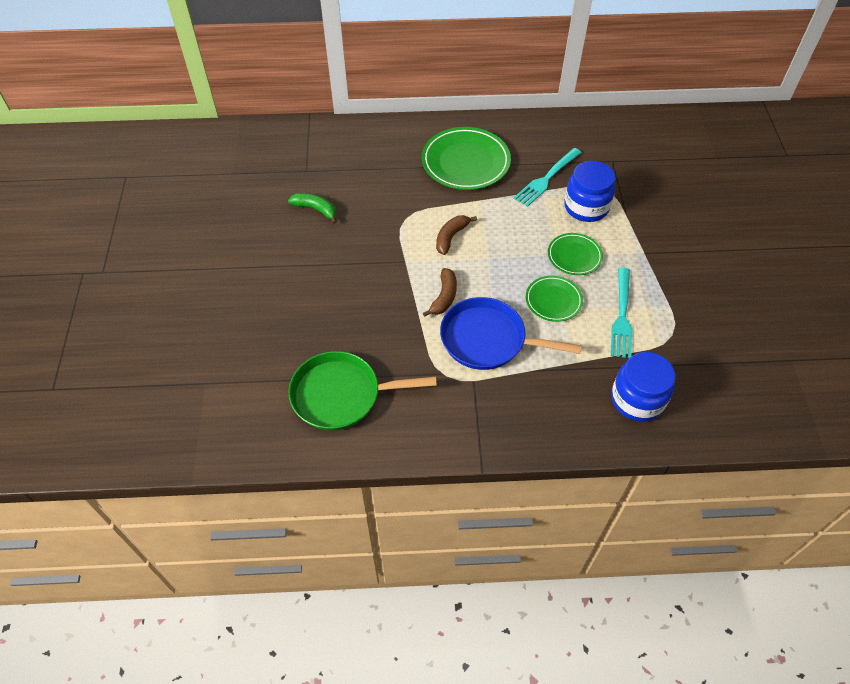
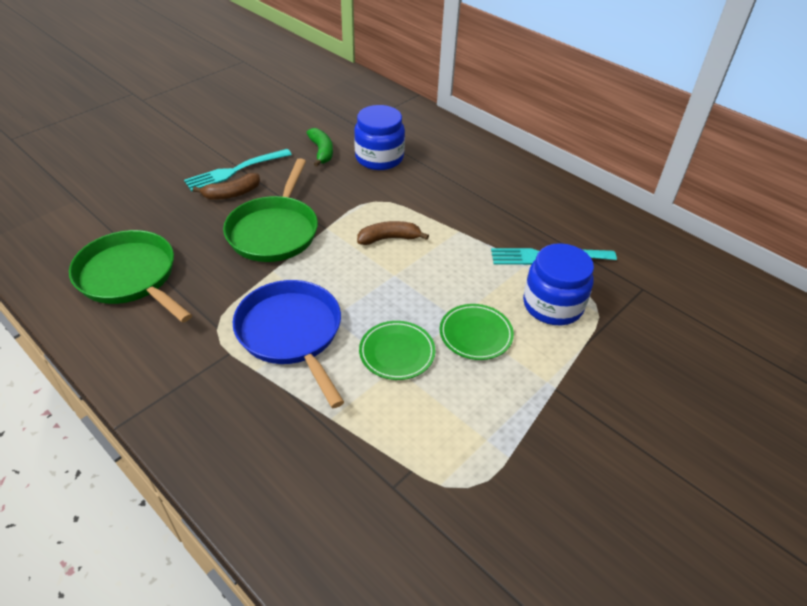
camera: 45 degrees right, 10 degrees down
(378, 289) = (274, 231): none -> green pan
(444, 297) = (312, 274): brown banana -> brown banana (232, 194)
(465, 162) = (490, 197): green plate -> none
(622, 316) = (441, 422): turquoise fork -> turquoise fork (235, 171)
(637, 399) = (335, 509): blue jar -> blue jar (379, 158)

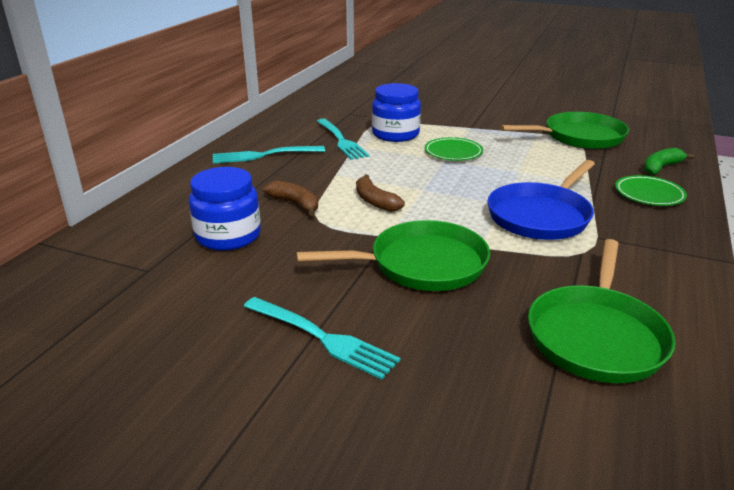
camera: 110 degrees left, 15 degrees down
(232, 194) = (377, 320): brown banana -> brown banana (295, 204)
(322, 152) = (232, 279): green banana -> green banana (660, 167)
(397, 352) = (504, 173): green plate -> green plate (649, 194)
(473, 503) = (579, 137): none -> green pan
(526, 199) = (264, 155): none -> turquoise fork

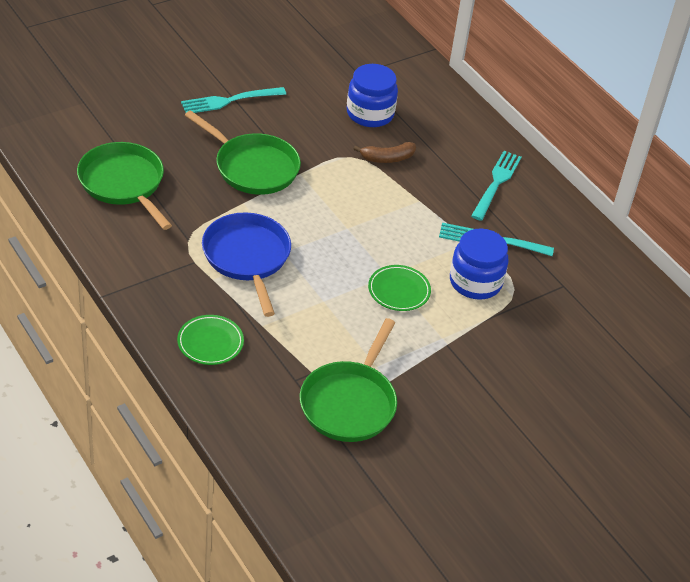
camera: 120 degrees right, 15 degrees up
(375, 201) = (353, 195): brown banana -> none
(421, 264) = (253, 167): green pan -> green pan turned 75 degrees counterclockwise
(660, 167) = (238, 396): green banana -> none

